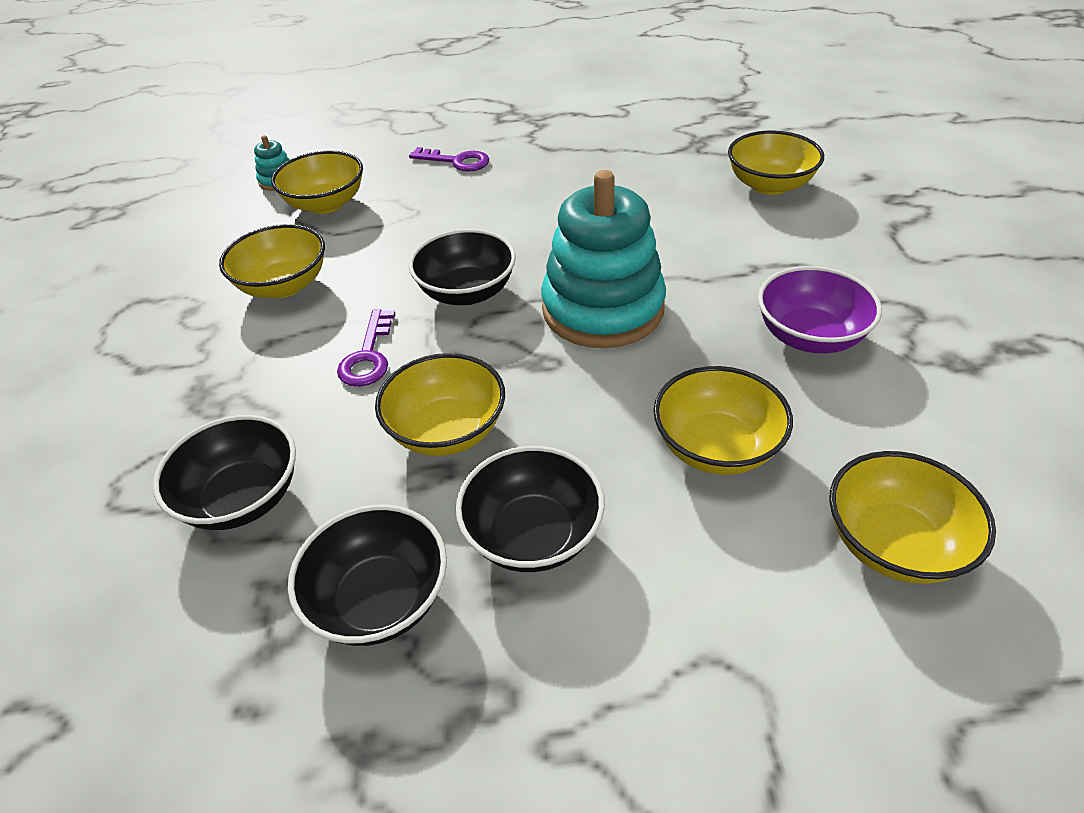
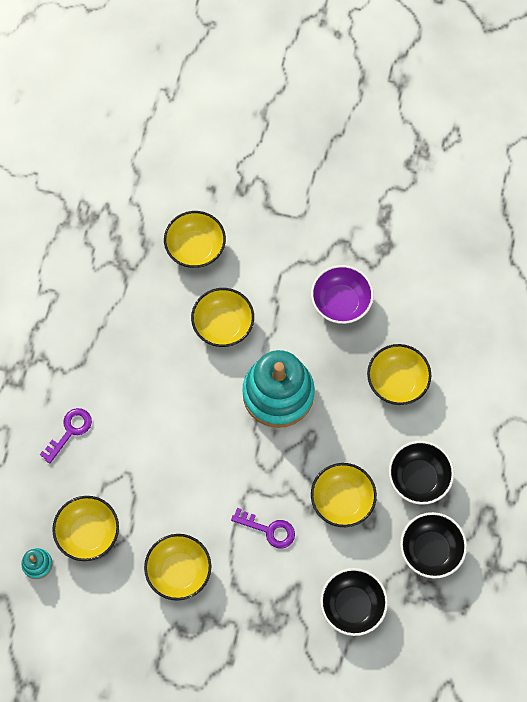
camera: 75 degrees left, 25 degrees up
(467, 292) = (232, 463): black bowl -> none
(893, 543) = (470, 338): yellow bowl -> yellow bowl (223, 325)

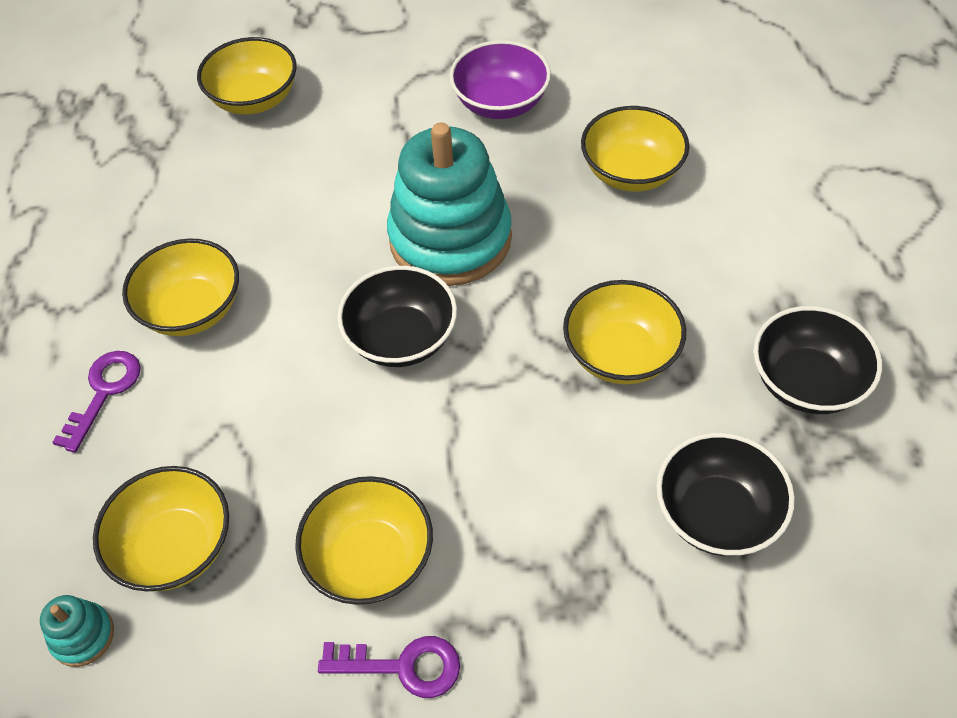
camera: 15 degrees left, 15 degrees down
(223, 325) = (328, 177): yellow bowl -> yellow bowl (192, 309)
(269, 530) = (513, 437): purple key -> purple key (403, 666)
(418, 478) = (731, 286): black bowl -> black bowl (401, 338)

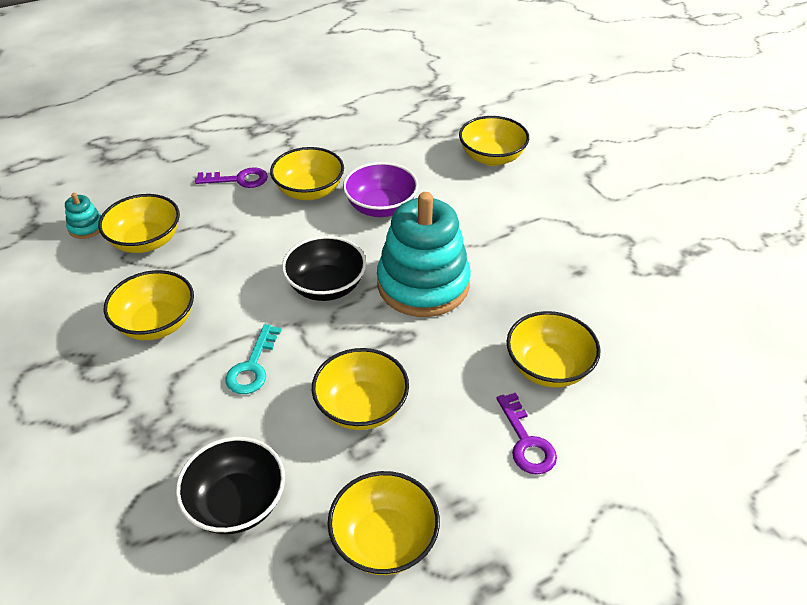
camera: 65 degrees right, 10 degrees down
(403, 666) = (87, 361): purple key -> purple key (526, 442)
(500, 103) = (570, 272): purple bowl -> purple bowl (381, 207)
(508, 453) = (252, 366): none -> turquoise key
(806, 382) = (384, 540): black bowl -> yellow bowl

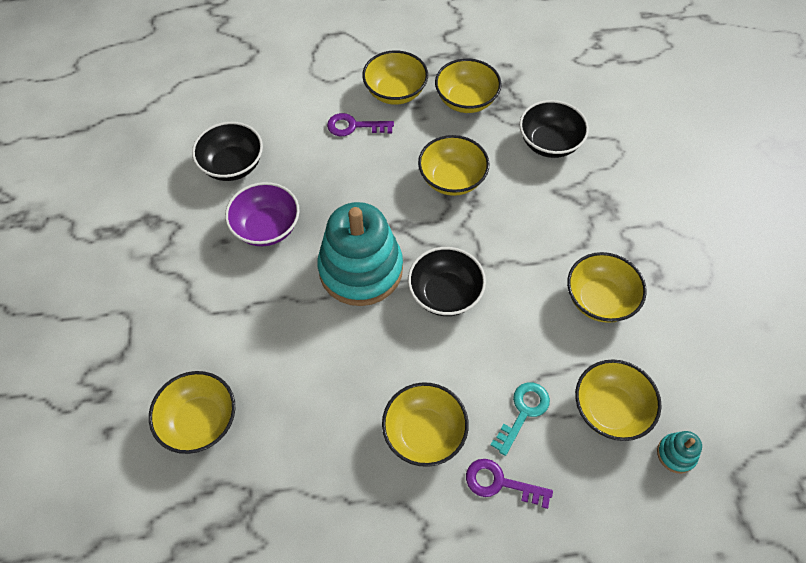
camera: 160 degrees left, 15 degrees up
(252, 366) = (524, 234): turquoise key -> turquoise key (523, 412)
(381, 207) = (357, 380): purple bowl -> purple bowl (266, 227)
(526, 442) = (354, 126): purple key -> purple key turned 90 degrees counterclockwise
(548, 367) = (307, 168): yellow bowl -> yellow bowl (395, 92)
(636, 346) = (232, 165): none -> black bowl

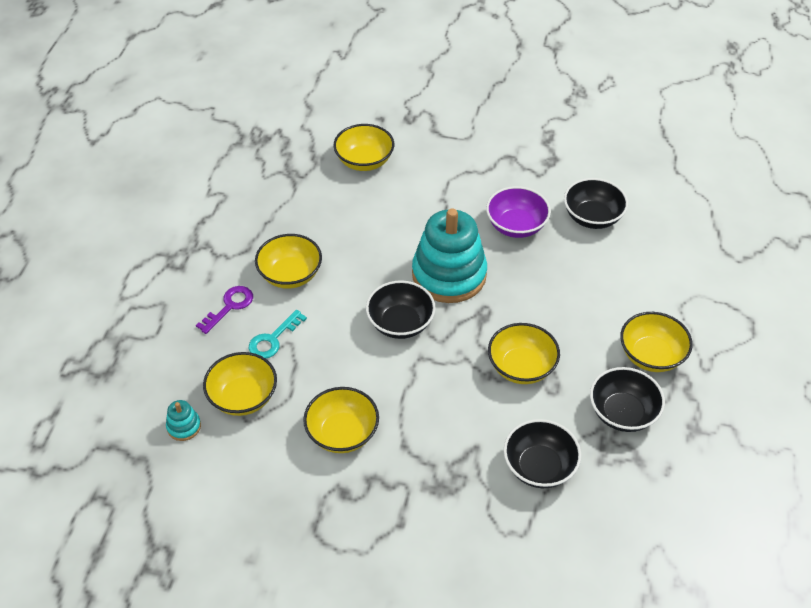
camera: 110 degrees right, 10 degrees down
(354, 126) = (613, 310): purple key -> none
(466, 100) = (622, 413): yellow bowl -> black bowl
(523, 412) = (273, 339): turquoise key -> turquoise key turned 75 degrees clockwise

